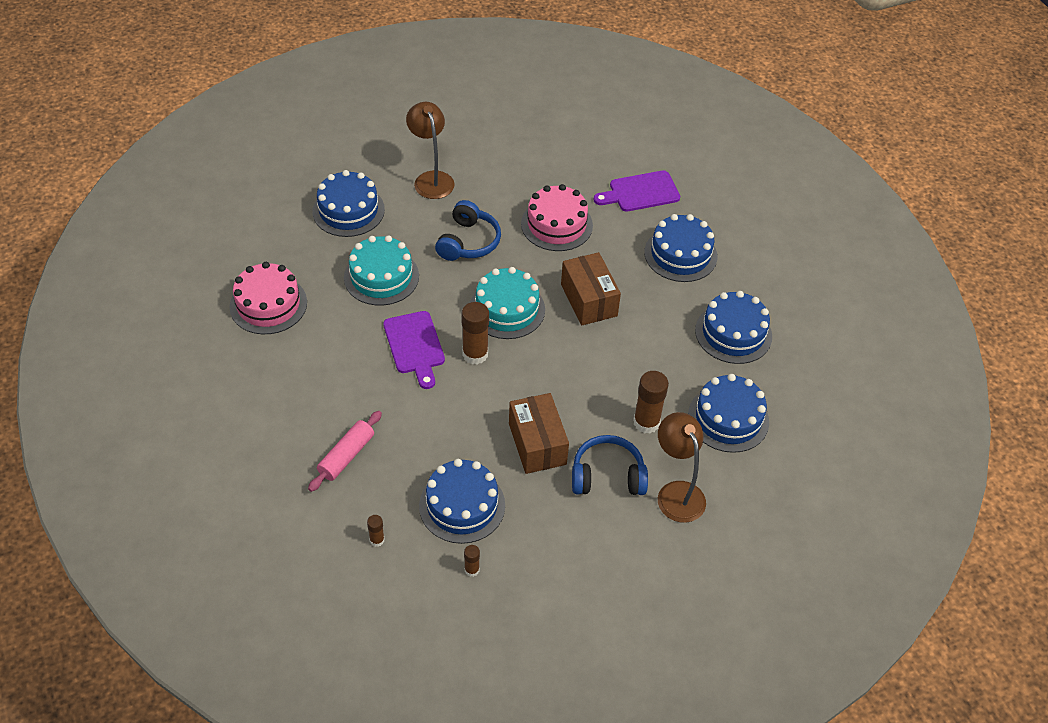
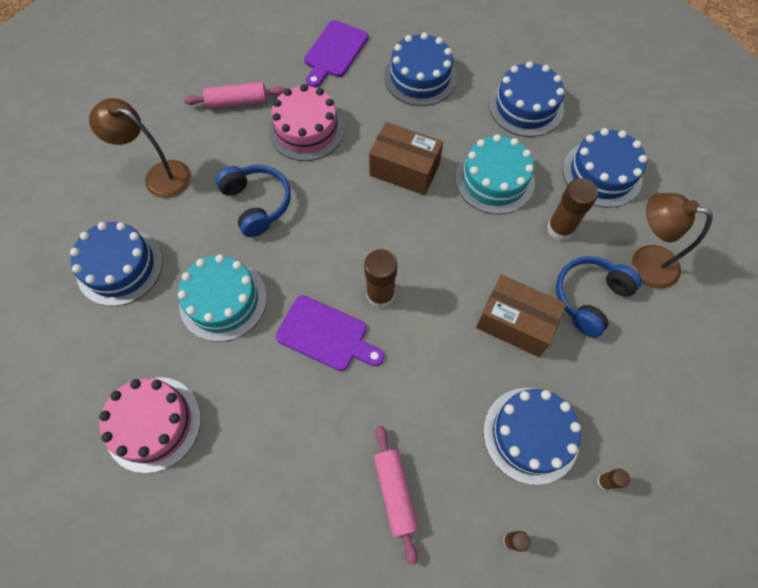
camera: 45 degrees left, 15 degrees up
(507, 309) = (356, 233): turquoise cake -> turquoise cake (494, 180)
(534, 173) = (237, 102): none -> pink rolling pin

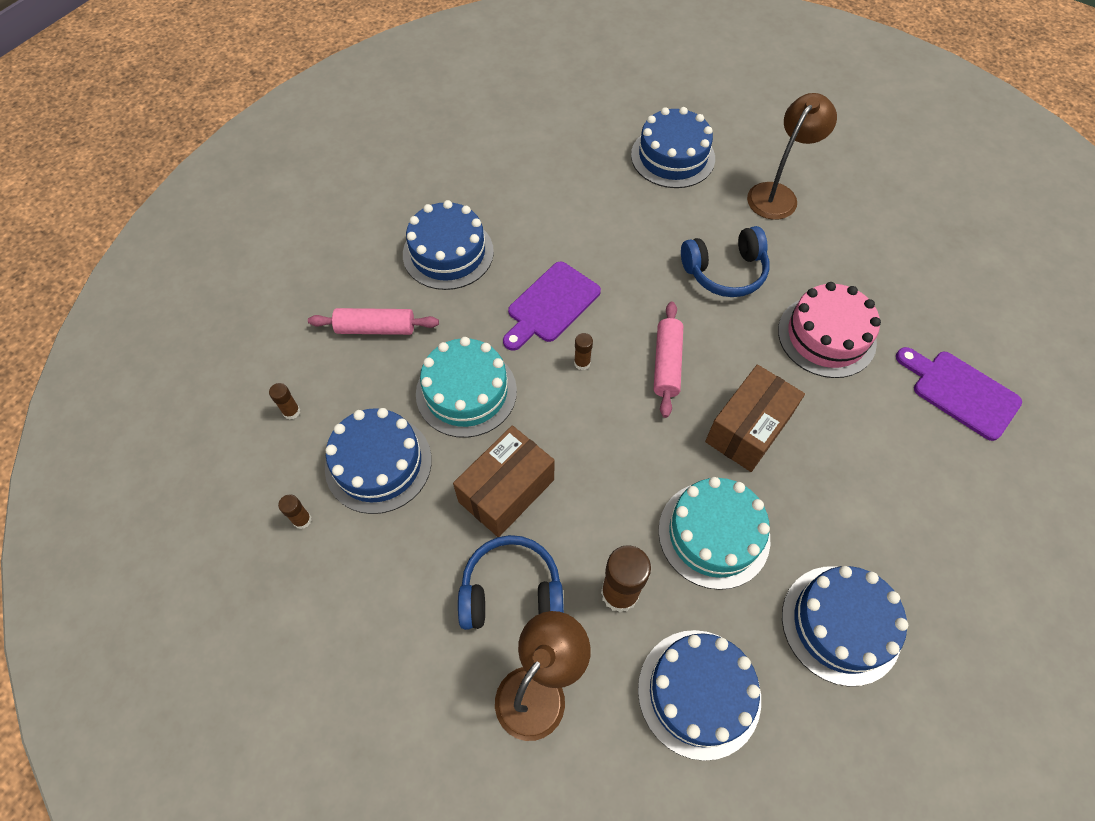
camera: 105 degrees right, 5 degrees down
(153, 424) = (509, 167): pink cake -> none
(223, 300) = (614, 228): turquoise cake -> turquoise cake (466, 392)
(237, 102) = (877, 274): pink rolling pin -> pink rolling pin (667, 364)
(380, 295) = (582, 363): brown glue stick -> brown glue stick, size x0.51
(420, 77) = (908, 490): blue cake -> blue cake (448, 253)
(590, 298) = (511, 592): blue headphones -> blue headphones turned 60 degrees counterclockwise

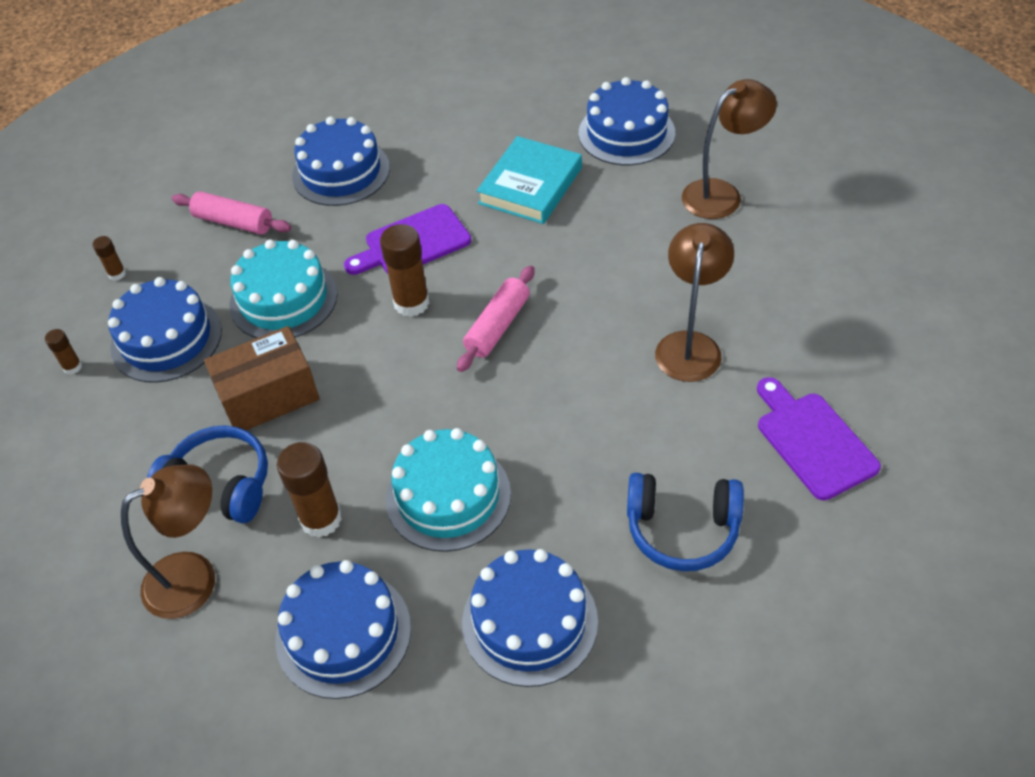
camera: 25 degrees right, 10 degrees down
(582, 363) = (411, 303): brown glue stick -> brown glue stick, size x1.96
(621, 225) = (530, 186): none -> turquoise book
(725, 272) = (615, 255): blue headphones -> blue headphones (682, 529)
(748, 429) = (546, 410): brown box -> none
(826, 336) = (690, 345): pink cake -> brown lamp

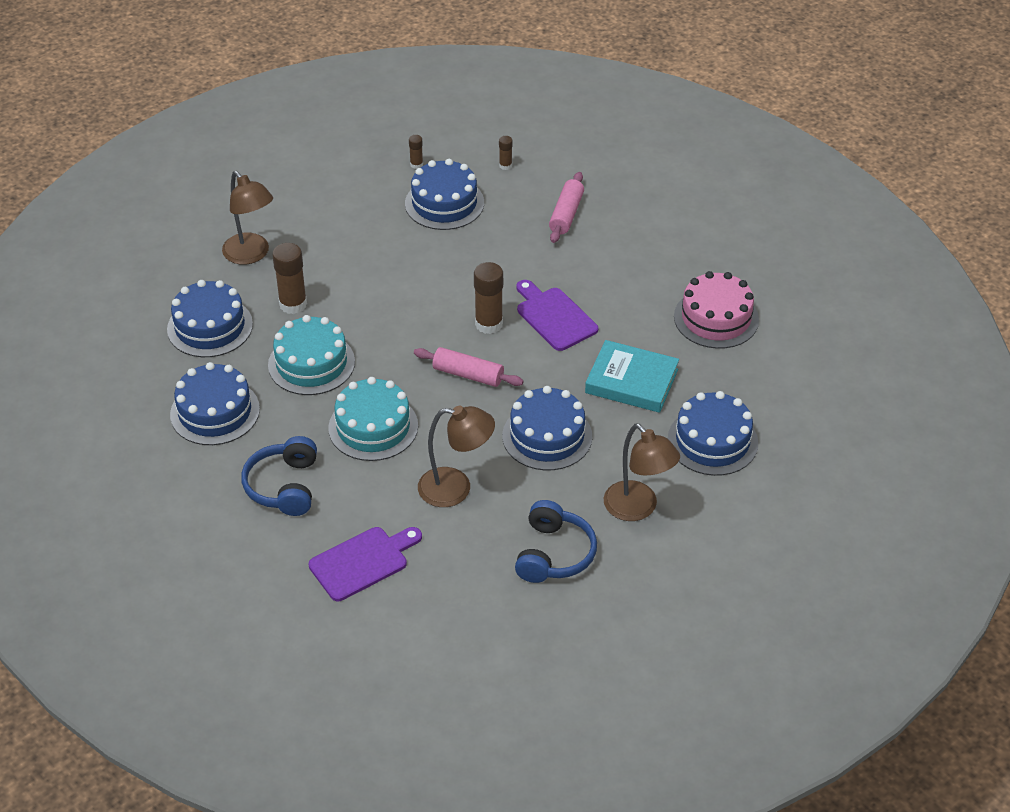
camera: 80 degrees right, 5 degrees down
(220, 485) = (319, 253): blue headphones -> blue headphones (554, 554)
(268, 396) = (394, 263): brown box -> none
(283, 299) = (487, 255): turquoise cake -> turquoise cake (373, 427)
(341, 172) = (633, 264): blue cake -> blue cake (547, 436)
(444, 116) = (716, 318): none -> pink cake

